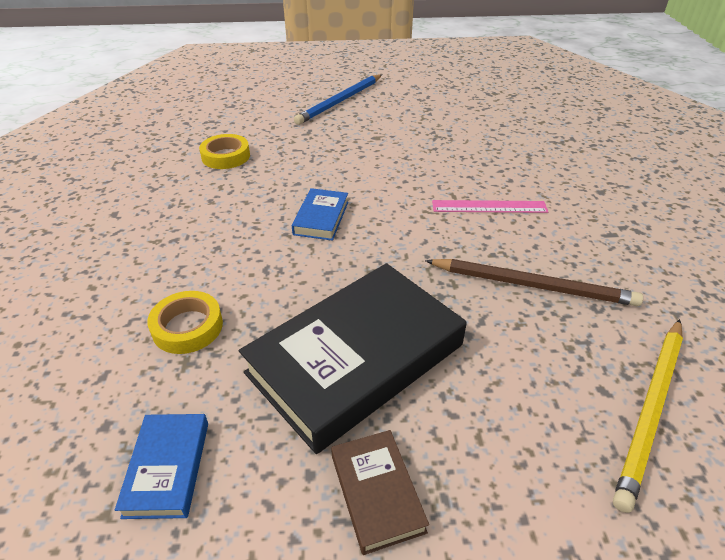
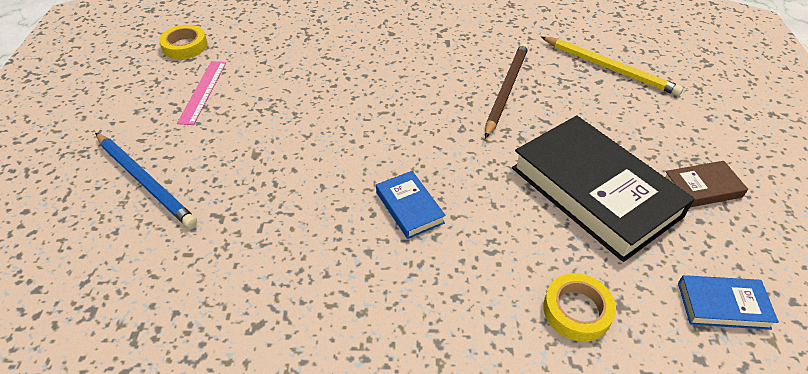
camera: 85 degrees left, 5 degrees up
(226, 156) = (254, 305): yellow tape -> yellow tape (185, 46)
(321, 218) = (409, 207): blue book -> blue book turned 45 degrees clockwise
(489, 207) = (404, 94): pink ruler -> pink ruler (203, 91)

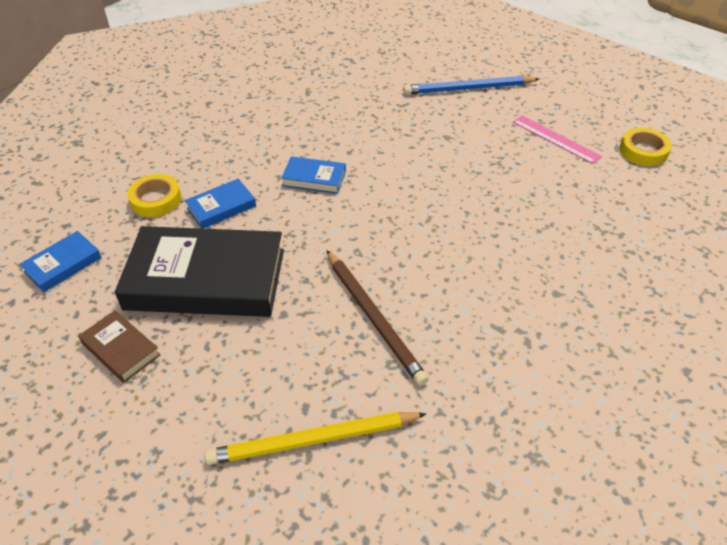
camera: 130 degrees right, 0 degrees up
(520, 246) = (221, 207): none -> blue book
(701, 188) = (121, 349): brown book -> brown book turned 75 degrees counterclockwise

